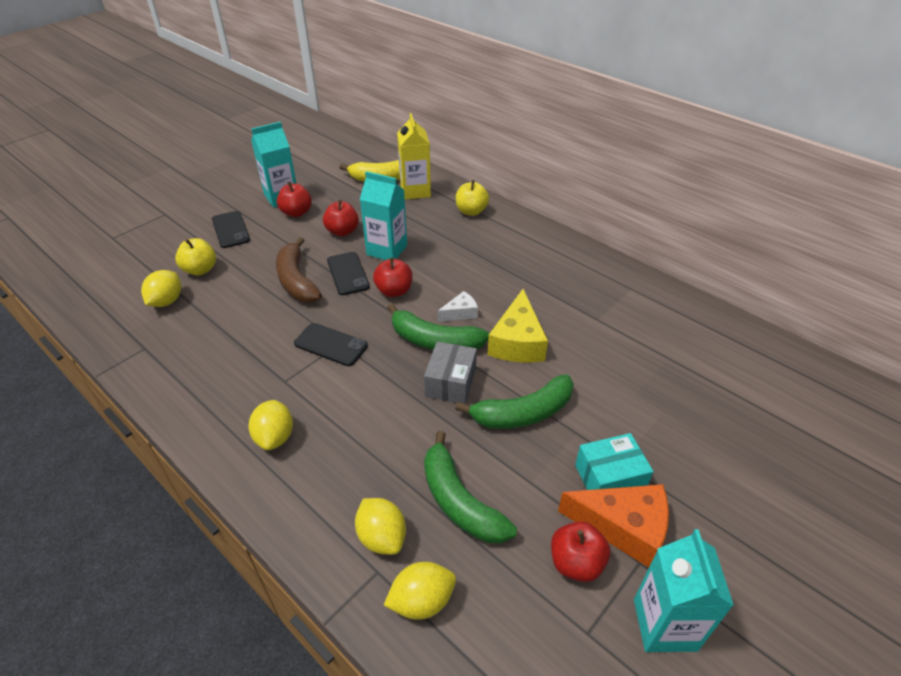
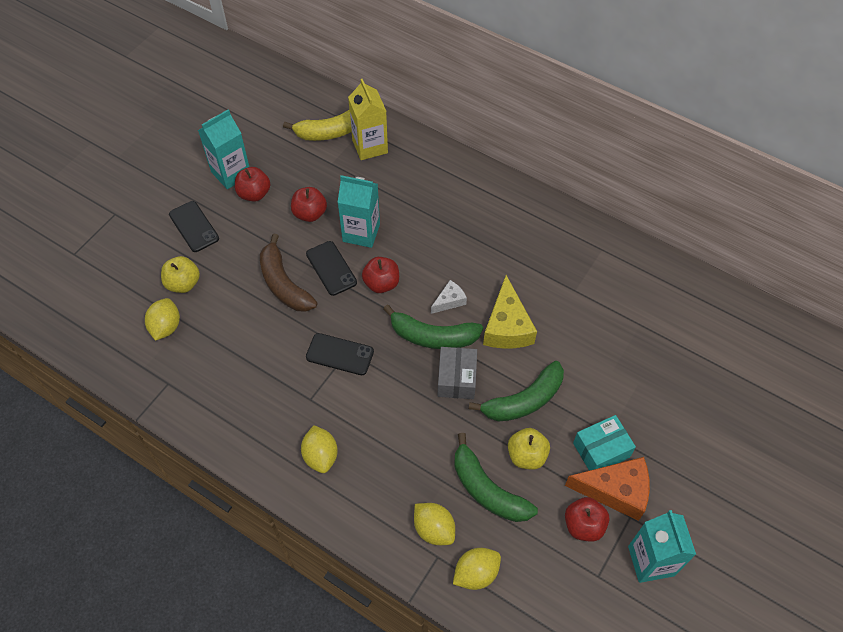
camera: 10 degrees left, 15 degrees up
(471, 211) = (434, 168): yellow apple -> yellow apple (526, 455)

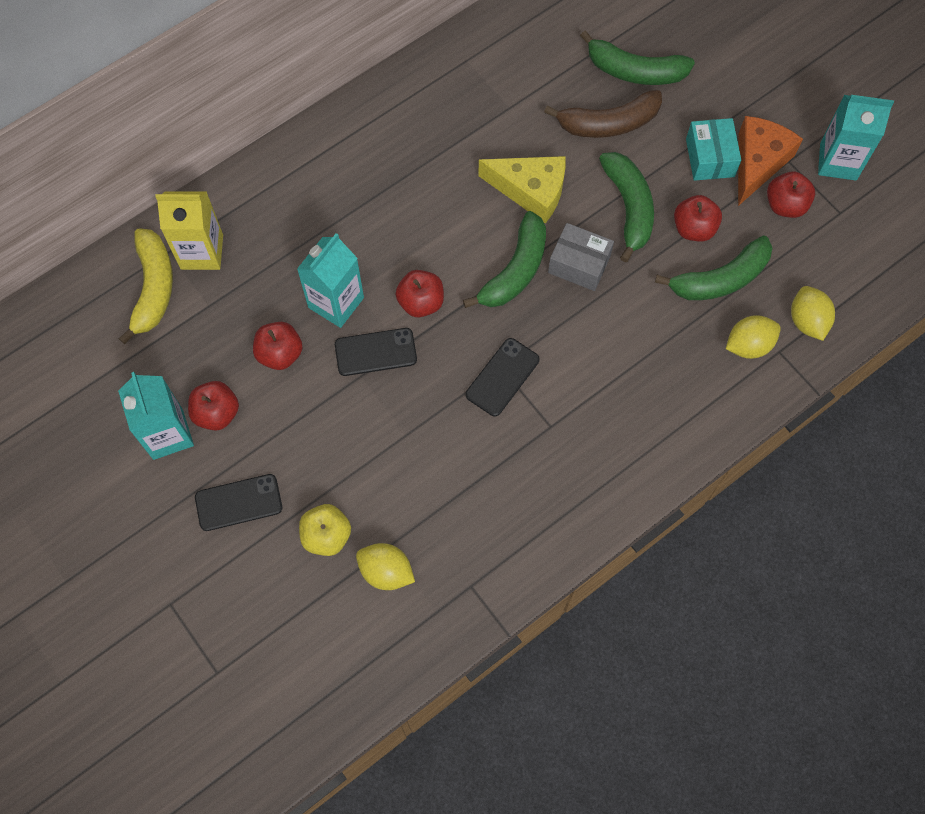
camera: 70 degrees left, 10 degrees up
(284, 283) = (376, 413): brown banana -> brown banana (608, 123)
(320, 456) = (627, 434): yellow lemon -> none
(449, 301) = (474, 237): white cheese -> none
(526, 455) = (694, 228): yellow apple -> red apple
(656, 368) = (634, 71): none -> green banana

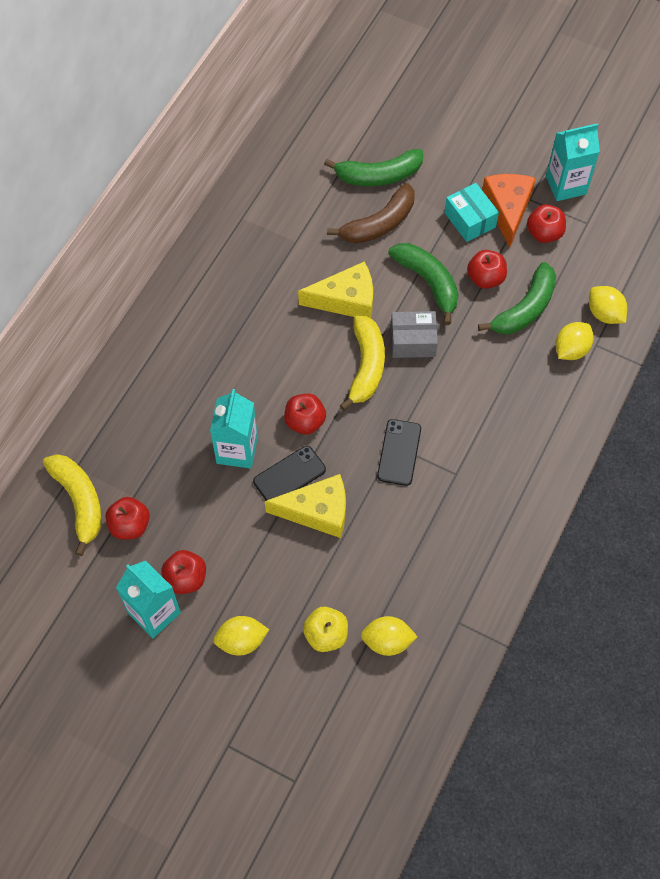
camera: 25 degrees left, 5 degrees down
(202, 252) = (105, 456): yellow carton -> none
(238, 503) = (241, 641): black phone -> yellow lemon
(280, 354) = (213, 509): red apple -> red apple (130, 525)
(385, 402) = (317, 511): none -> yellow cheese
(515, 270) = (366, 366): green banana -> yellow banana

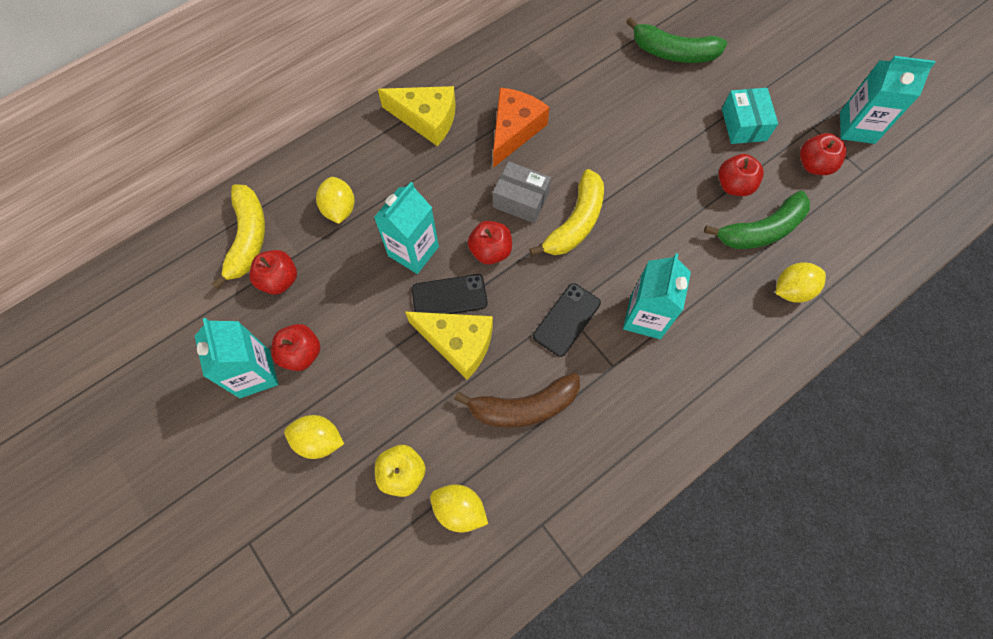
camera: 25 degrees right, 5 degrees up
(346, 300) = (587, 153): yellow cheese -> yellow cheese (426, 119)
(379, 224) = (652, 95): brown banana -> brown banana (523, 406)
(413, 341) = (633, 217): grey box -> grey box (520, 200)
(428, 283) = (674, 167): green banana -> none
(463, 422) = (645, 317): none -> turquoise carton
(507, 209) = (786, 129): orange cheese -> orange cheese (514, 130)
(604, 314) = (843, 268): yellow lemon -> yellow lemon (339, 209)

